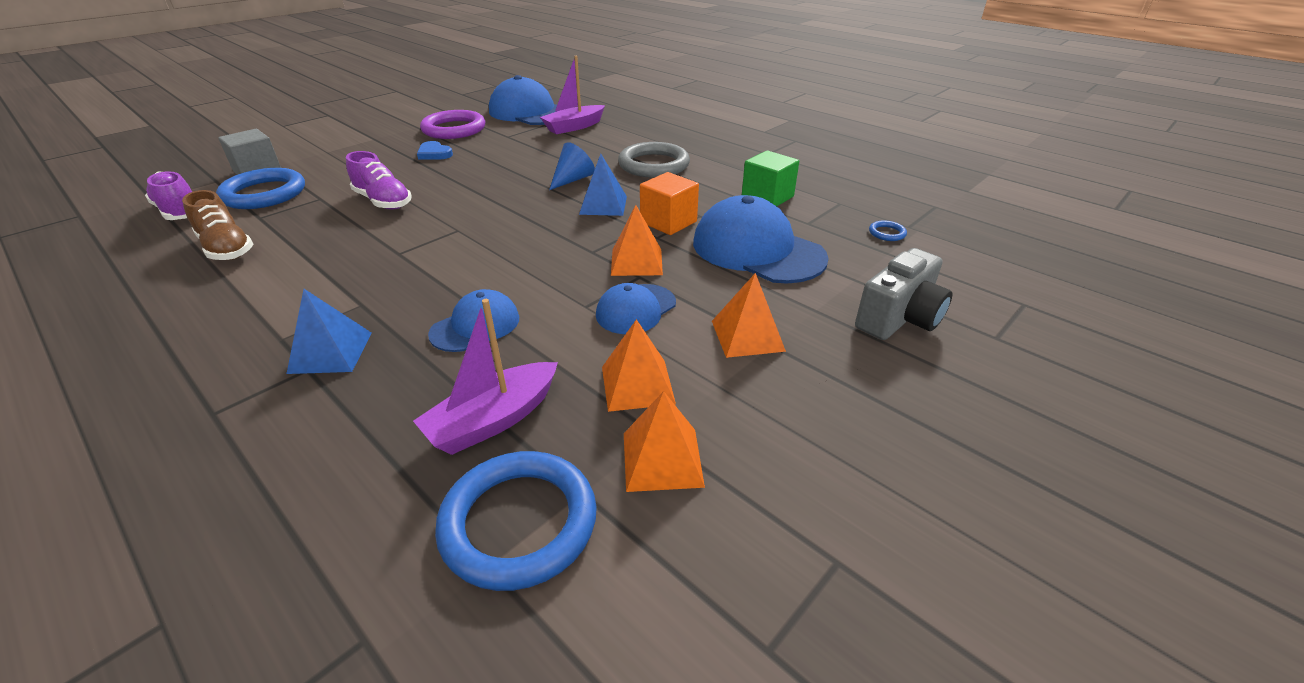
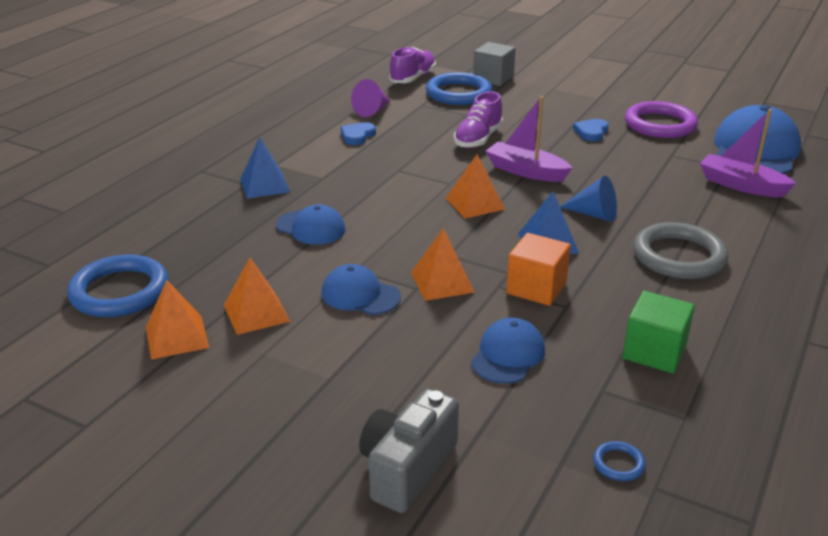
camera: 75 degrees right, 5 degrees down
(226, 248) = (372, 110): brown shoe -> purple cone
(281, 267) = (357, 136): none -> blue heart
(493, 420) = (207, 261): purple boat -> purple boat (526, 171)
(747, 335) = (340, 362): orange pyramid -> orange pyramid (474, 203)
(757, 250) = (508, 355): blue cap -> blue cap, size x0.55
(899, 318) = (407, 468): grey camera -> grey camera turned 90 degrees clockwise

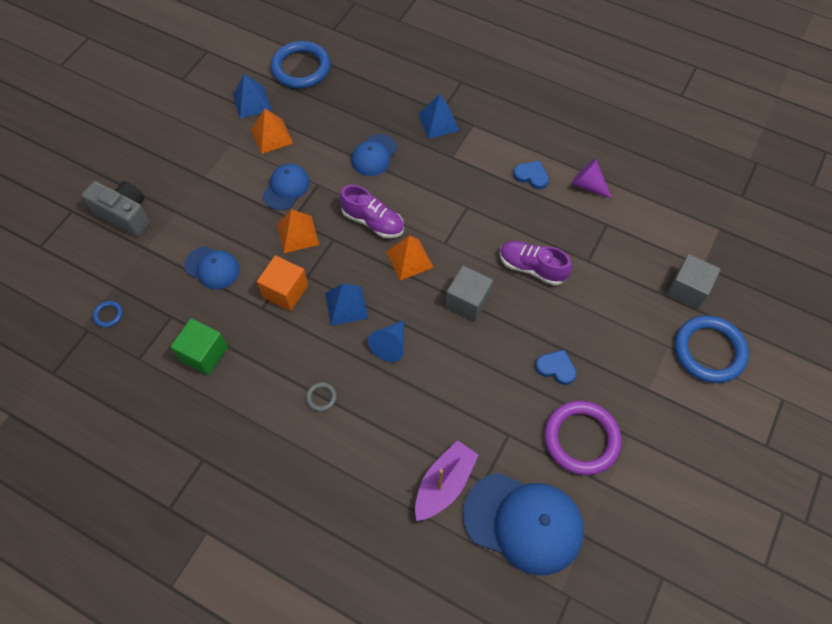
camera: 90 degrees right, 30 degrees up
(177, 337) = (252, 102): orange pyramid -> blue pyramid
(413, 78) = (674, 217): purple shoe -> purple shoe (373, 222)
(458, 93) = (640, 256): blue ring -> blue ring (709, 351)
(526, 171) = (468, 301): purple boat -> grey cube
(679, 256) = (321, 397): grey ring -> grey ring, size x0.41

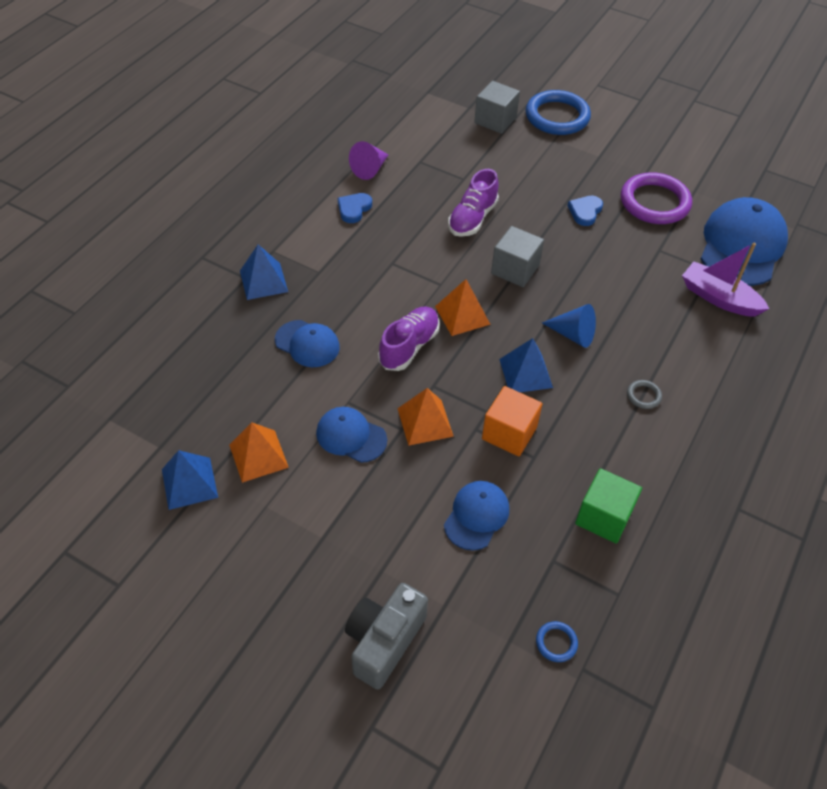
camera: 90 degrees left, 10 degrees down
(301, 68) = (135, 424): blue ring -> none

